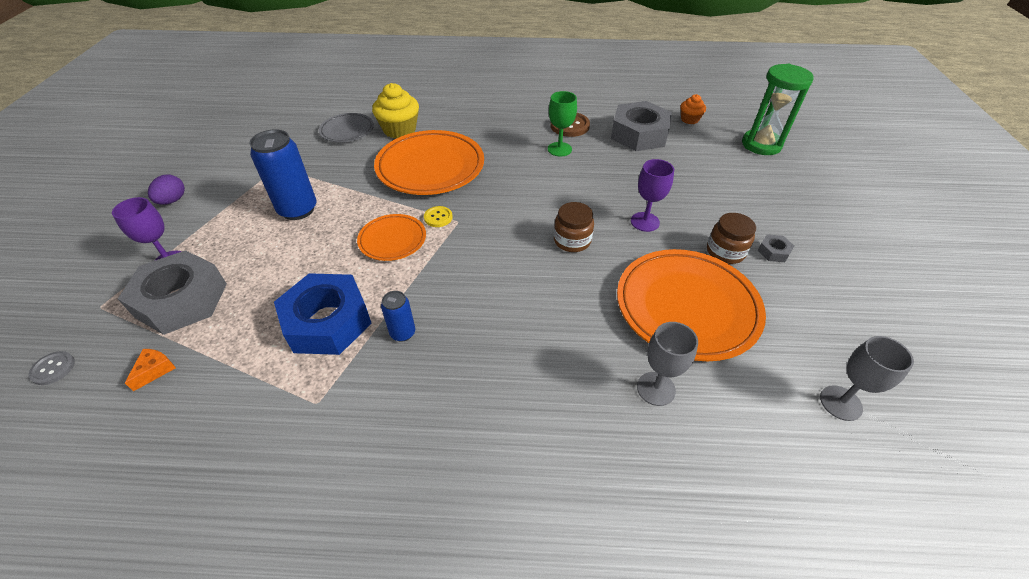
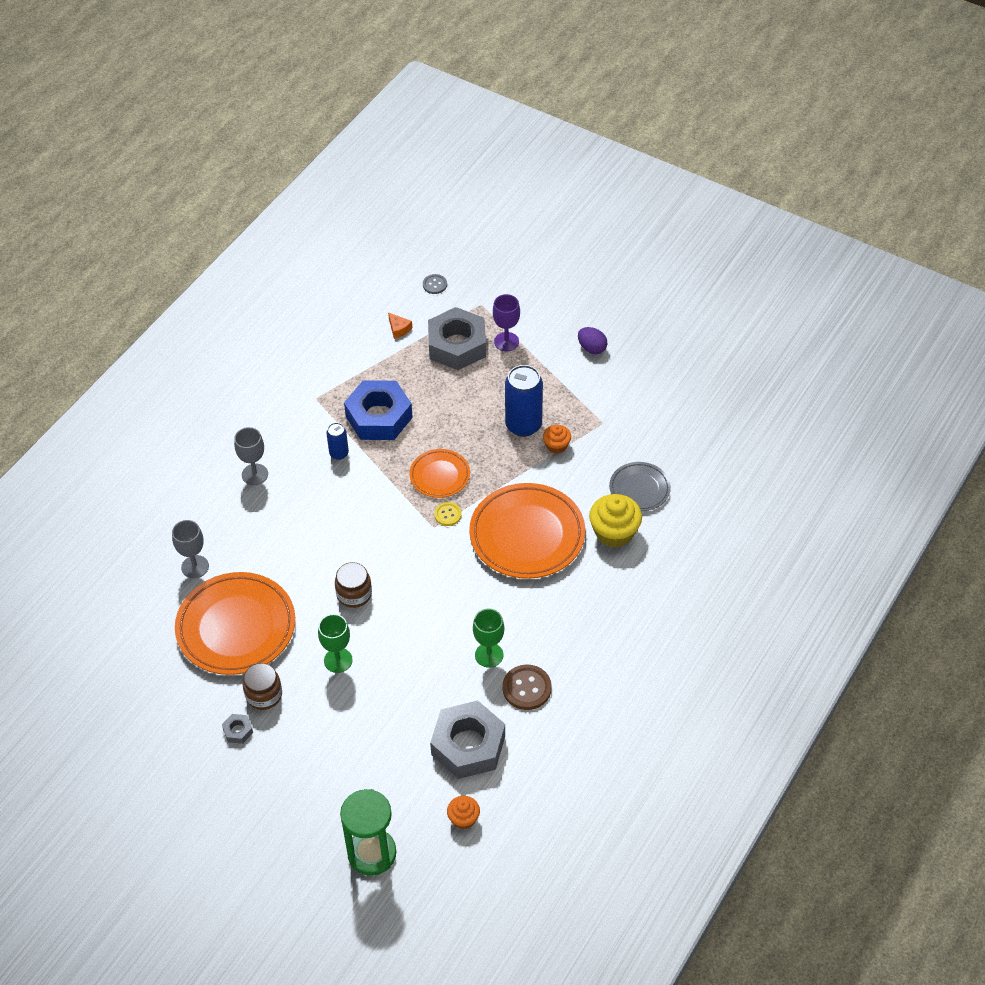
camera: 120 degrees right, 5 degrees up
(317, 183) = (556, 446): none -> orange cupcake
(645, 222) = (338, 660): purple goblet -> green goblet
(840, 403) = (108, 659): grey goblet -> grey goblet (255, 474)

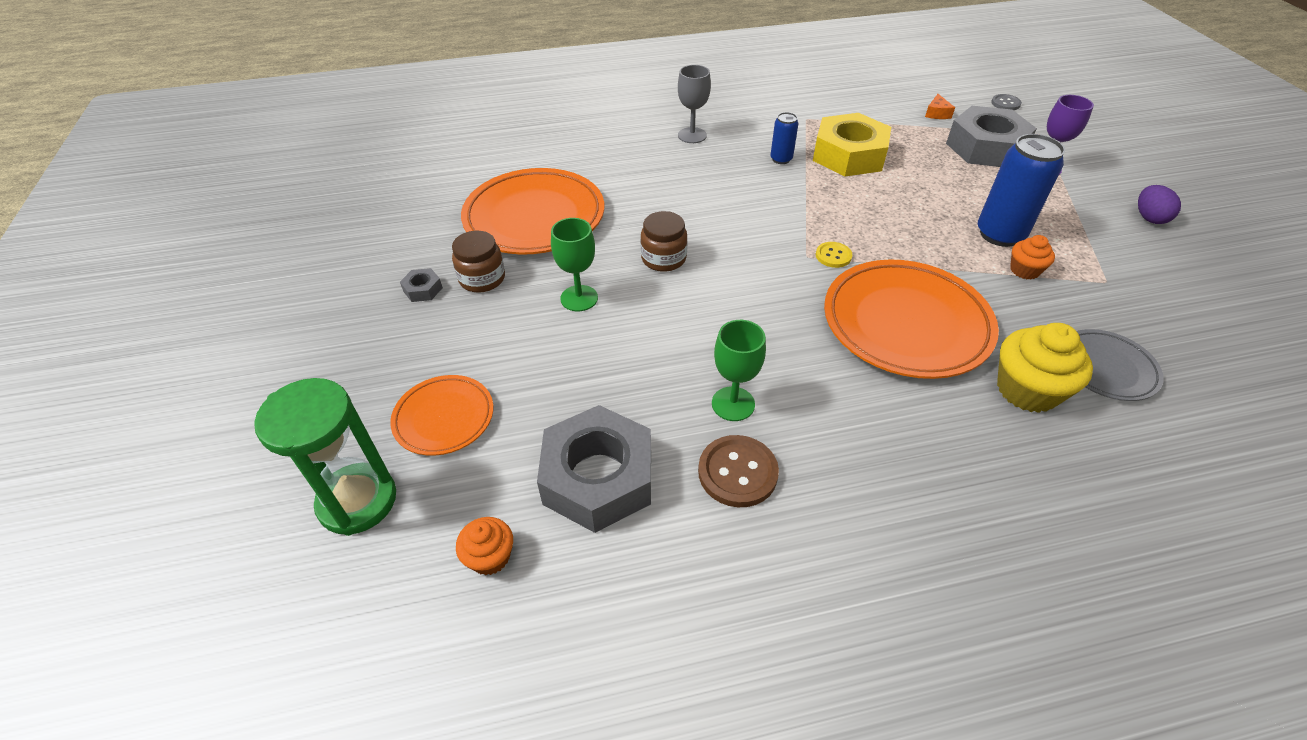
camera: 45 degrees right, 5 degrees down
(195, 567) = (564, 162): grey goblet -> none
(379, 417) = (849, 155): blue nut -> yellow nut
(439, 476) = (860, 223): orange plate -> orange plate (444, 418)

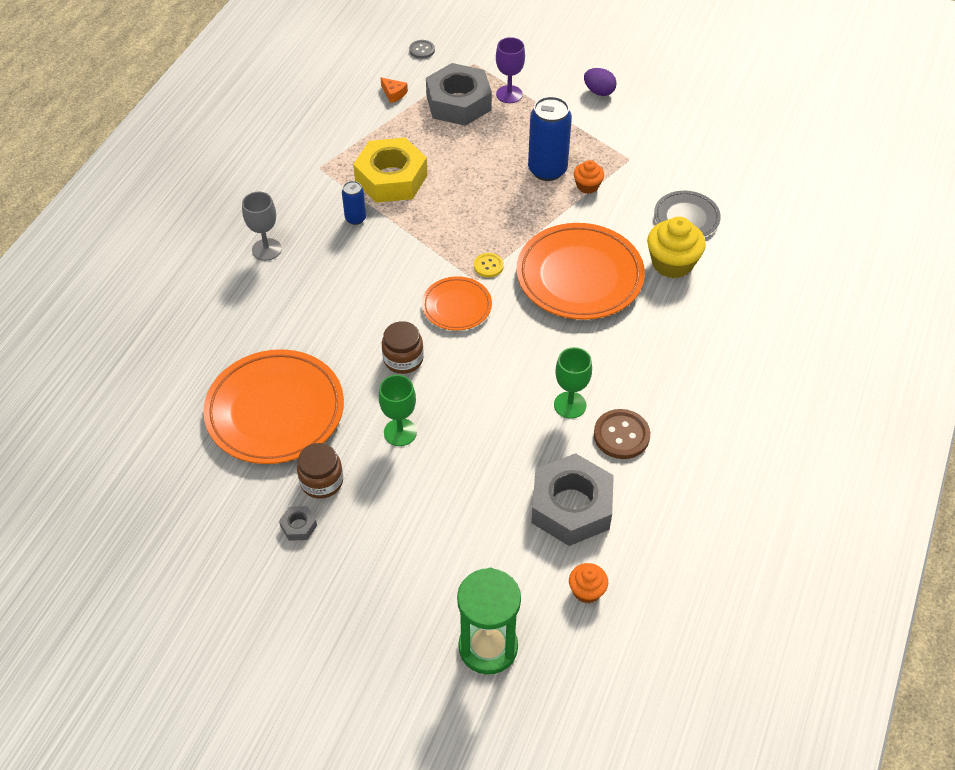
camera: 55 degrees left, 5 degrees up
(444, 418) = (452, 568): orange plate -> orange plate (457, 306)

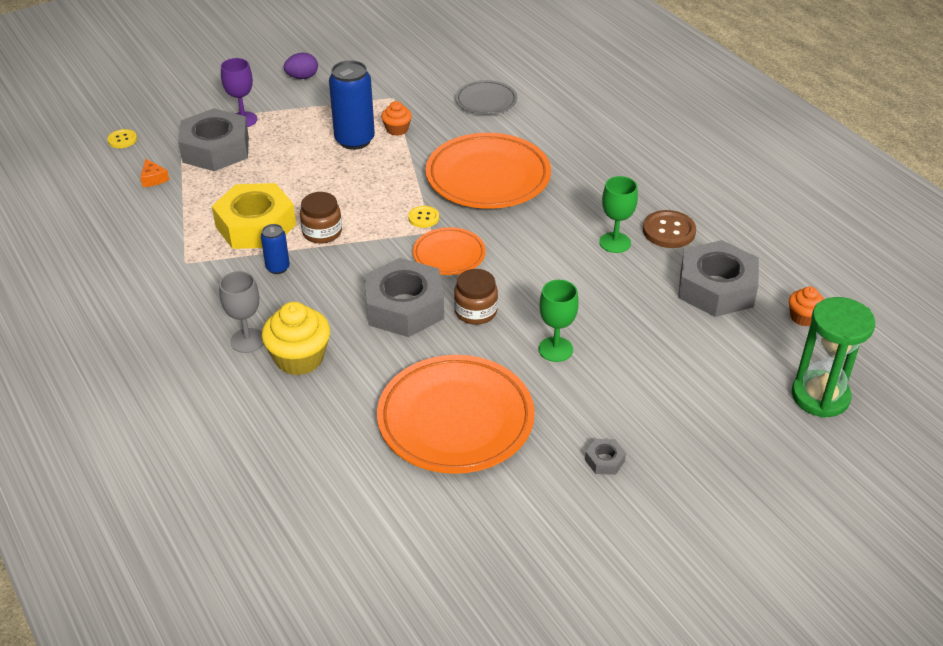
camera: 55 degrees left, 10 degrees down
(321, 481) = (566, 423): brown jar -> brown jar (322, 232)
(372, 314) = (404, 307): none -> grey nut
(393, 94) = (153, 179): orange cheese -> orange cheese turned 75 degrees clockwise
(422, 50) = (122, 140): grey button -> yellow button
(672, 263) = (524, 128): yellow cupcake -> yellow cupcake (299, 358)

